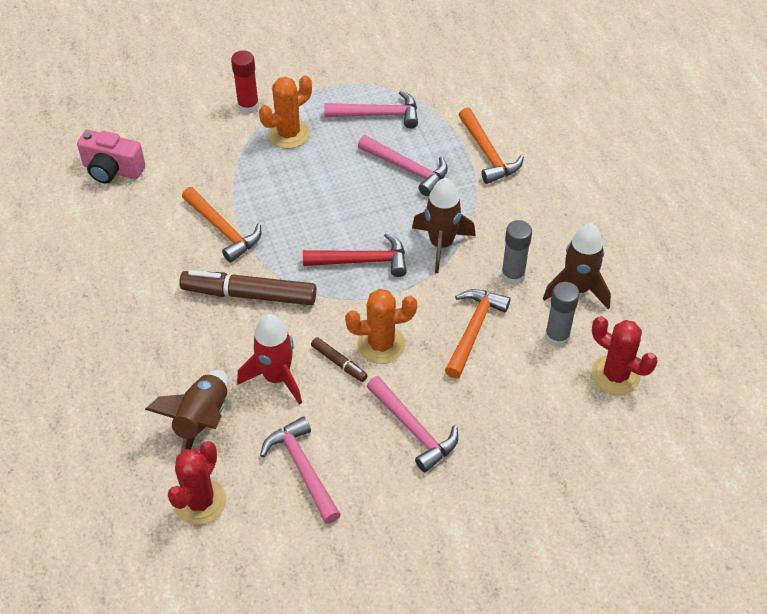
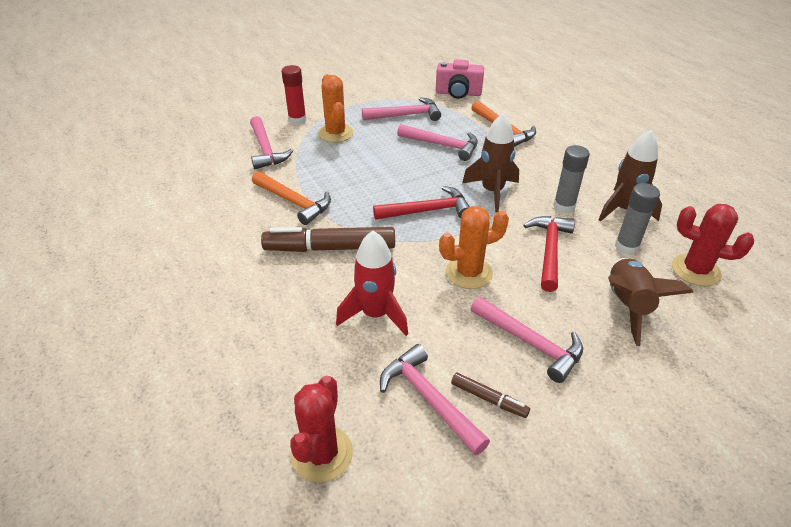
camera: 10 degrees left, 10 degrees down
(112, 170) = (184, 171): pink camera -> pink camera (458, 93)
(202, 421) = (306, 366): brown rocket -> brown rocket (627, 305)
(204, 150) = (266, 150): none -> pink hammer
(288, 134) = (335, 133): orange cactus -> orange cactus turned 60 degrees counterclockwise
(339, 362) = (434, 293): brown marker -> brown marker (488, 399)
(473, 330) = (549, 250): orange hammer -> red hammer

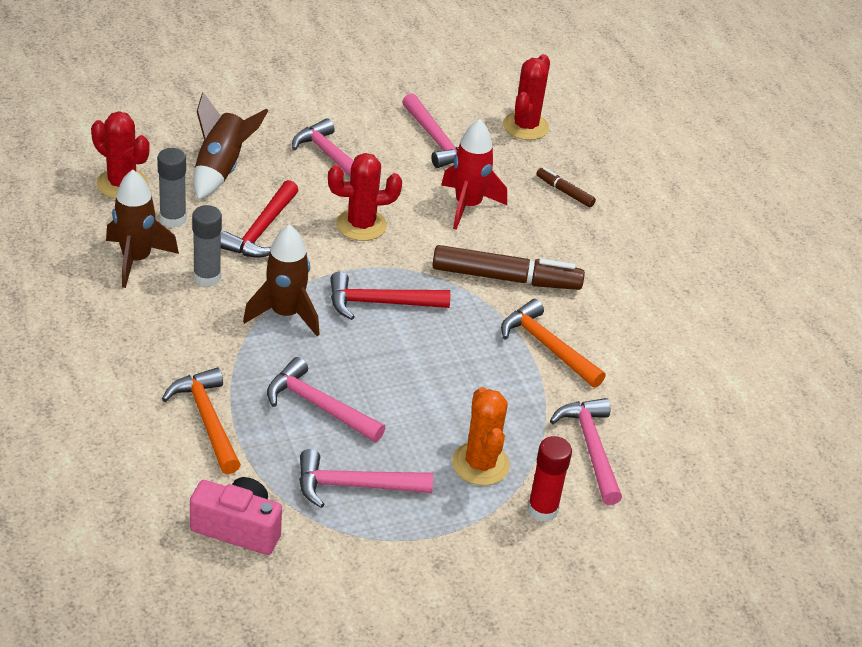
camera: 175 degrees left, 0 degrees up
(469, 273) = (361, 225): orange cactus -> red cactus
(488, 399) = (388, 132): brown marker -> brown marker (564, 192)

